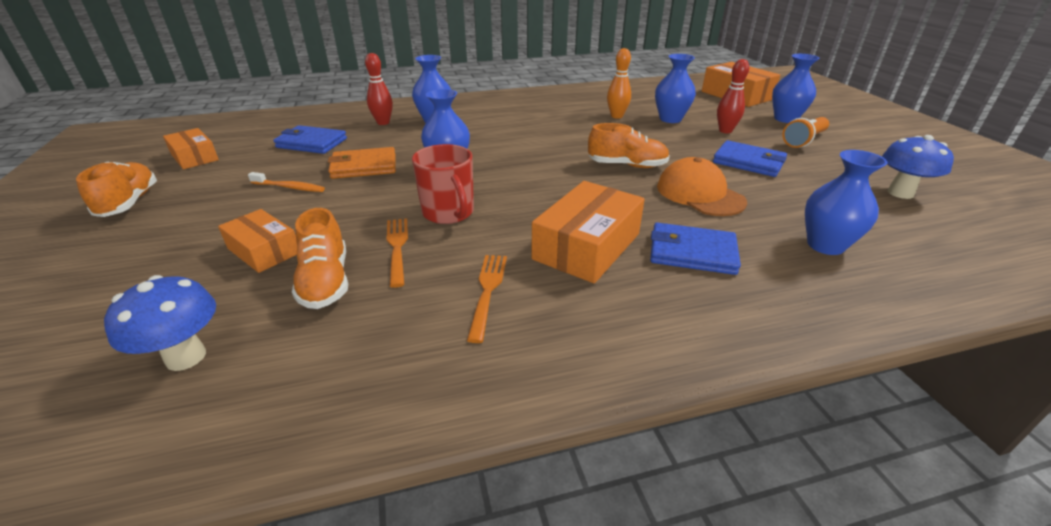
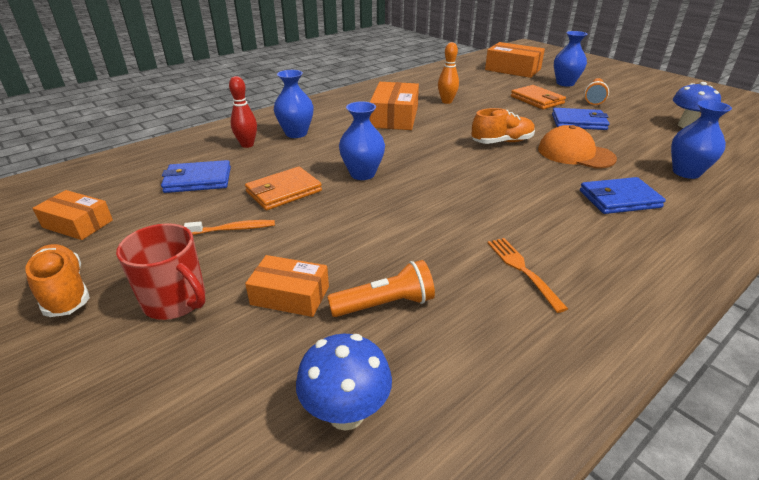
camera: 25 degrees left, 0 degrees up
(326, 281) = (385, 304): orange shoe -> orange flashlight
(397, 248) = (409, 256): orange fork -> none
(449, 213) = (414, 215): red mug -> red mug (176, 301)
(587, 246) = (549, 214): orange box -> orange box (394, 117)
(670, 119) = (489, 97): blue vase -> none
(725, 131) = (537, 100): red bowling pin -> orange wallet

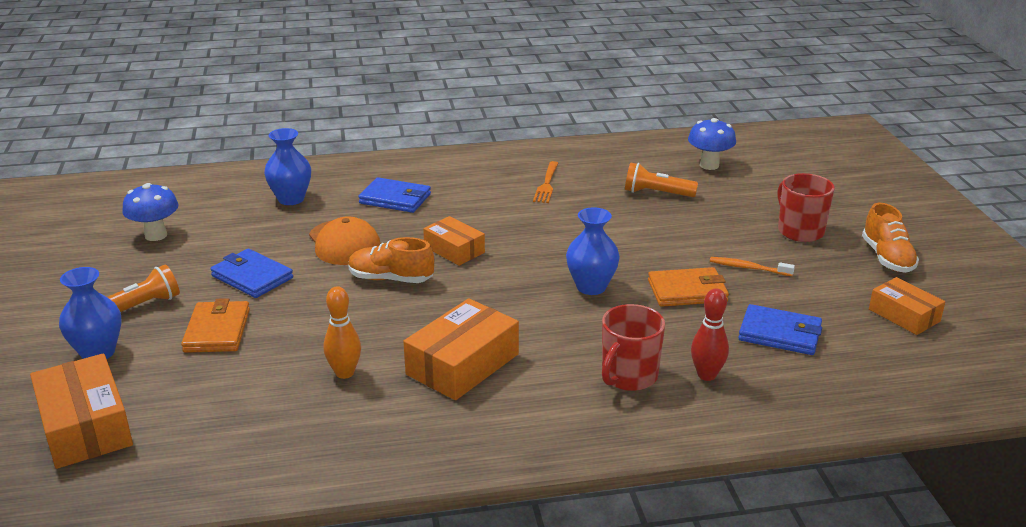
camera: 150 degrees left, 5 degrees down
(290, 295) = (717, 213): orange box -> orange box (454, 250)
(296, 133) = (628, 376): blue vase -> red mug

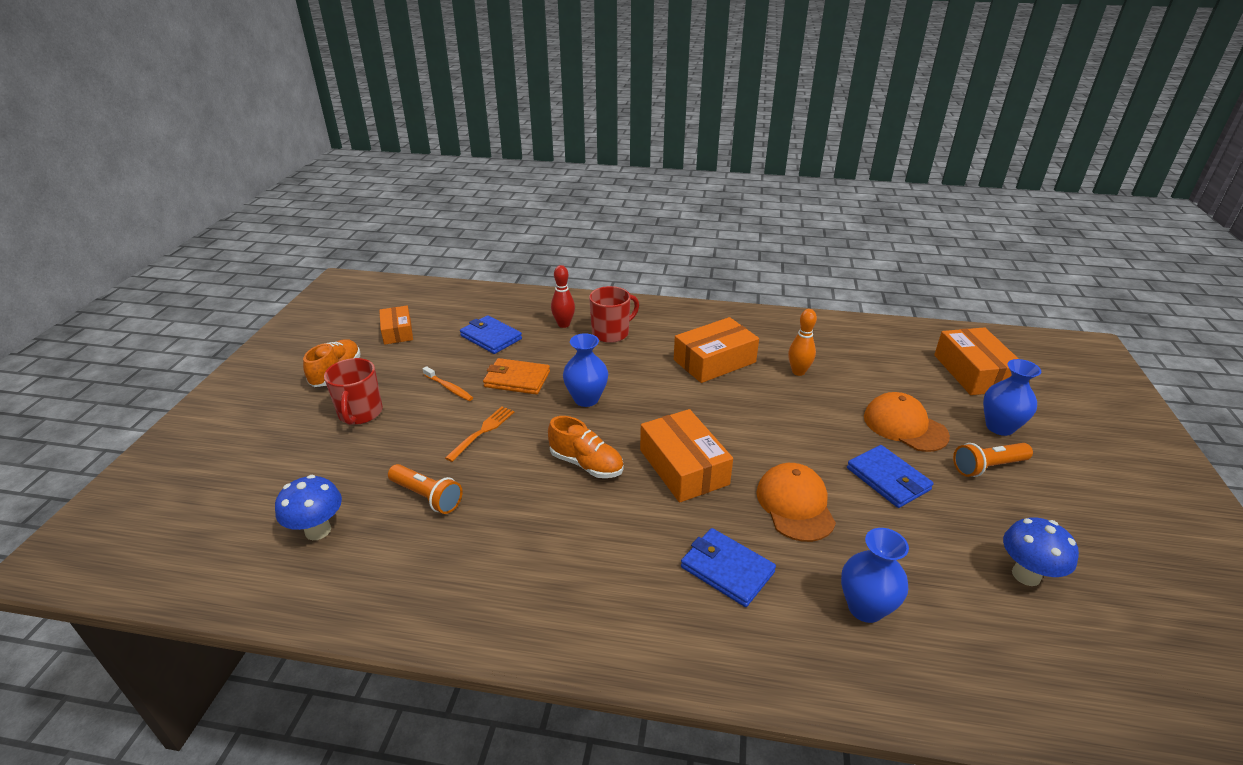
camera: 160 degrees left, 5 degrees up
(217, 330) = (904, 426): orange wallet -> orange cap
(391, 279) = (752, 445): orange shoe -> orange shoe (586, 464)
(454, 250) = (683, 467): orange box -> orange box, size x1.59
(546, 184) = (532, 547): orange fork -> orange fork (482, 431)

